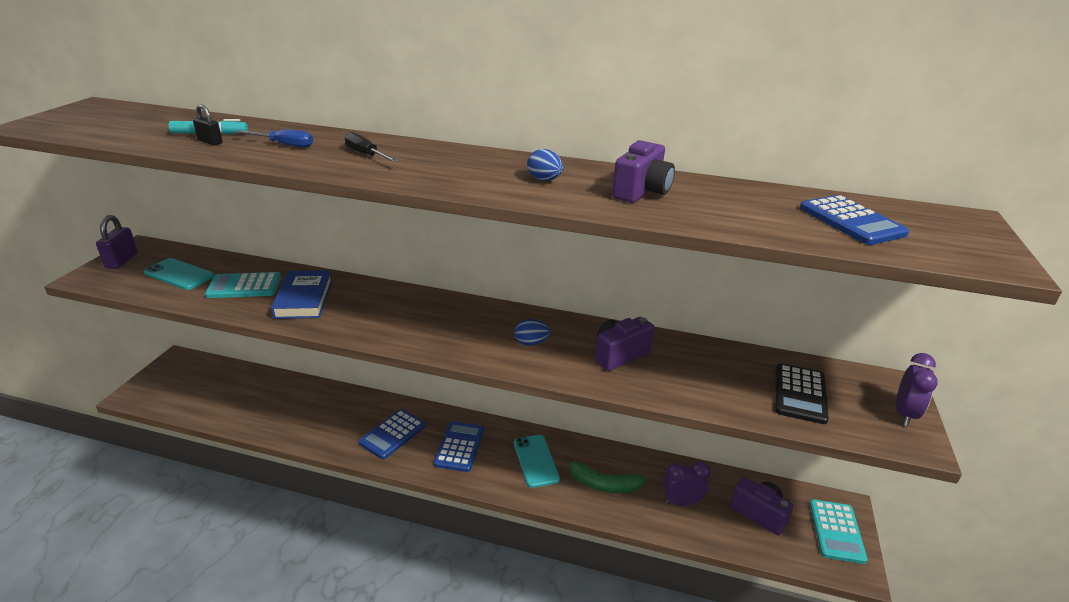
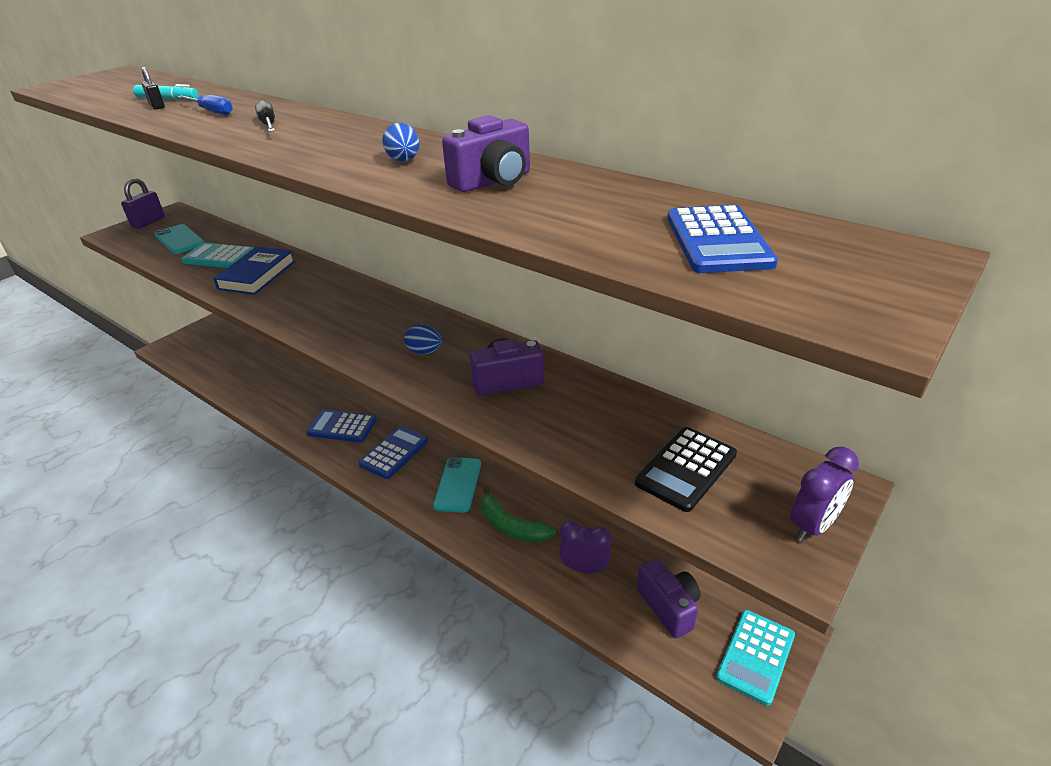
camera: 25 degrees right, 5 degrees up
(392, 434) = (342, 427): blue calculator -> blue calculator turned 45 degrees clockwise

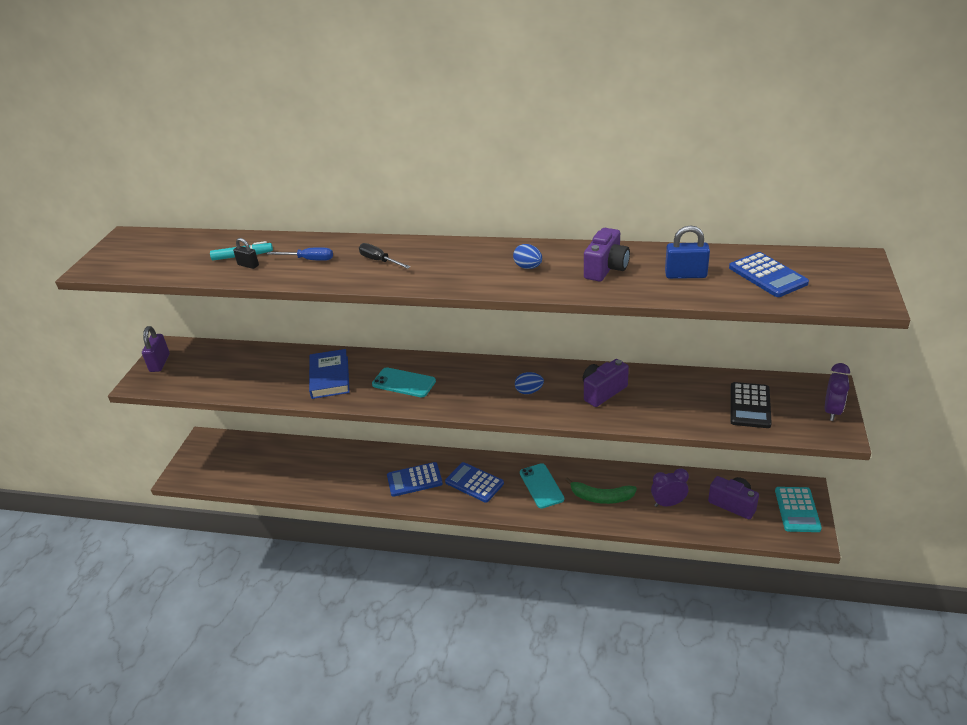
camera: 25 degrees left, 0 degrees up
(179, 240) = (215, 369): turquoise phone -> turquoise phone (404, 383)
(219, 257) = (275, 373): turquoise calculator -> none
(394, 453) = (474, 483): blue calculator -> blue calculator turned 60 degrees counterclockwise
(589, 211) = (685, 275): none -> blue padlock

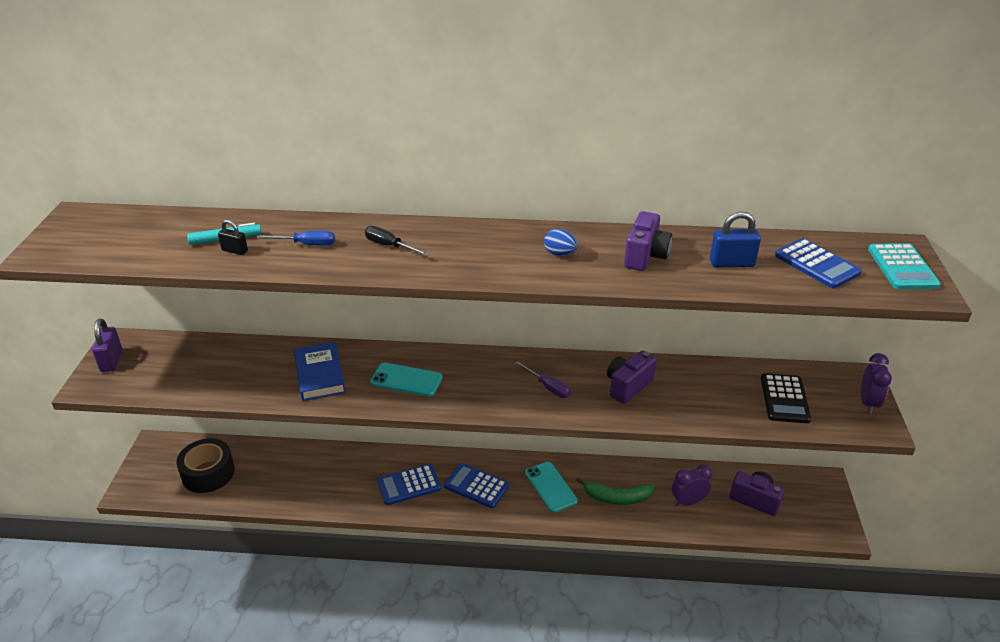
camera: 10 degrees left, 0 degrees up
(244, 464) = (208, 473): none -> black tape
(529, 391) = (548, 387): blue egg -> purple screwdriver
(797, 510) = (820, 503): turquoise calculator -> turquoise calculator (902, 267)

